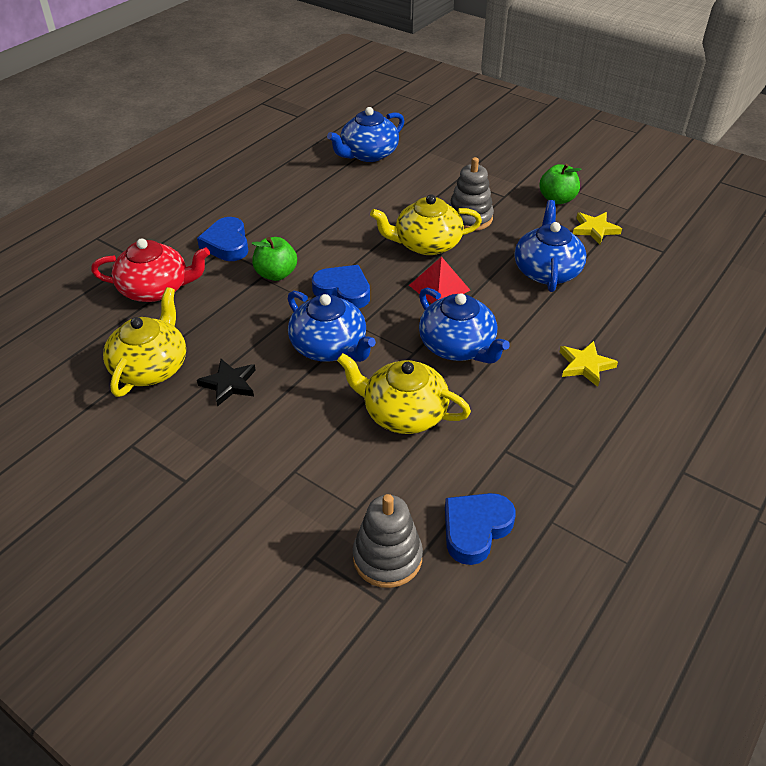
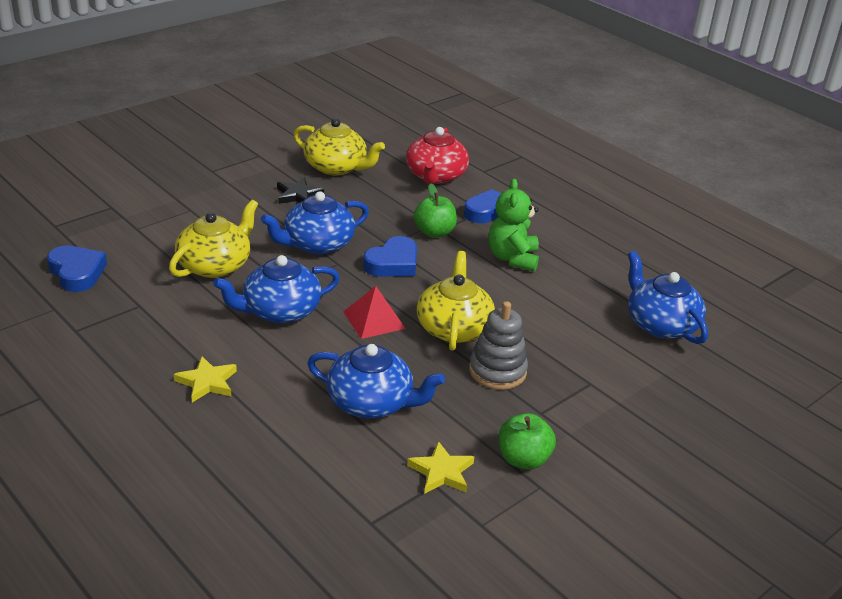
camera: 100 degrees right, 10 degrees down
(304, 225) = (512, 258): none -> green teddy bear
(387, 557) = (86, 233): grey stacking toy -> none

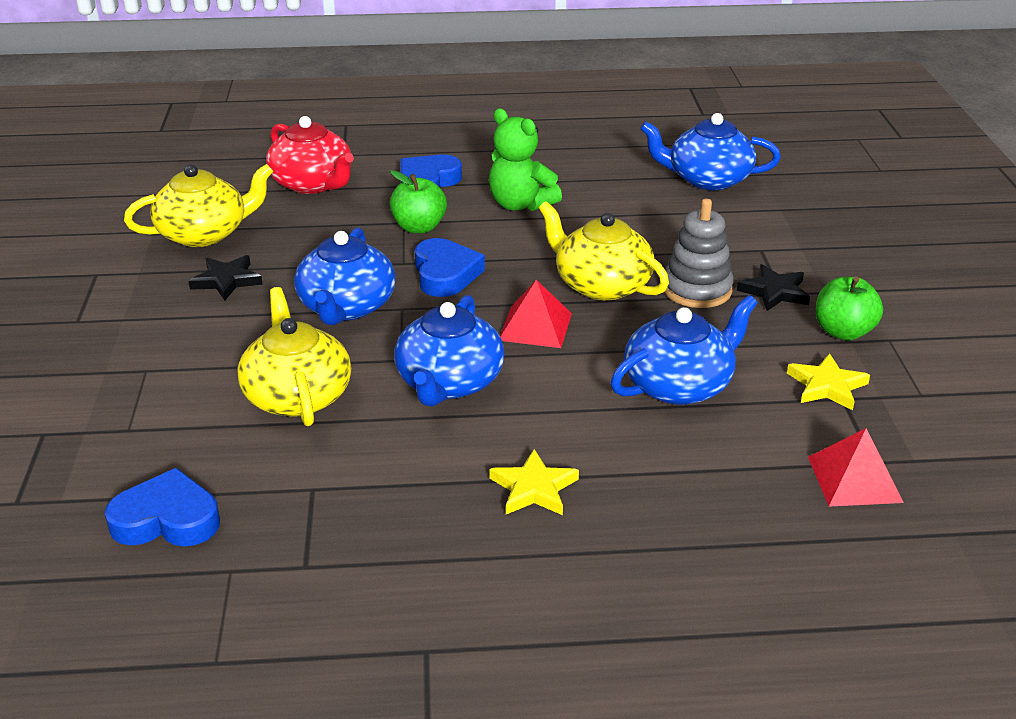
camera: 50 degrees left, 0 degrees up
(341, 518) = (854, 479): none -> red pyramid
(538, 408) = (774, 292): none -> black star

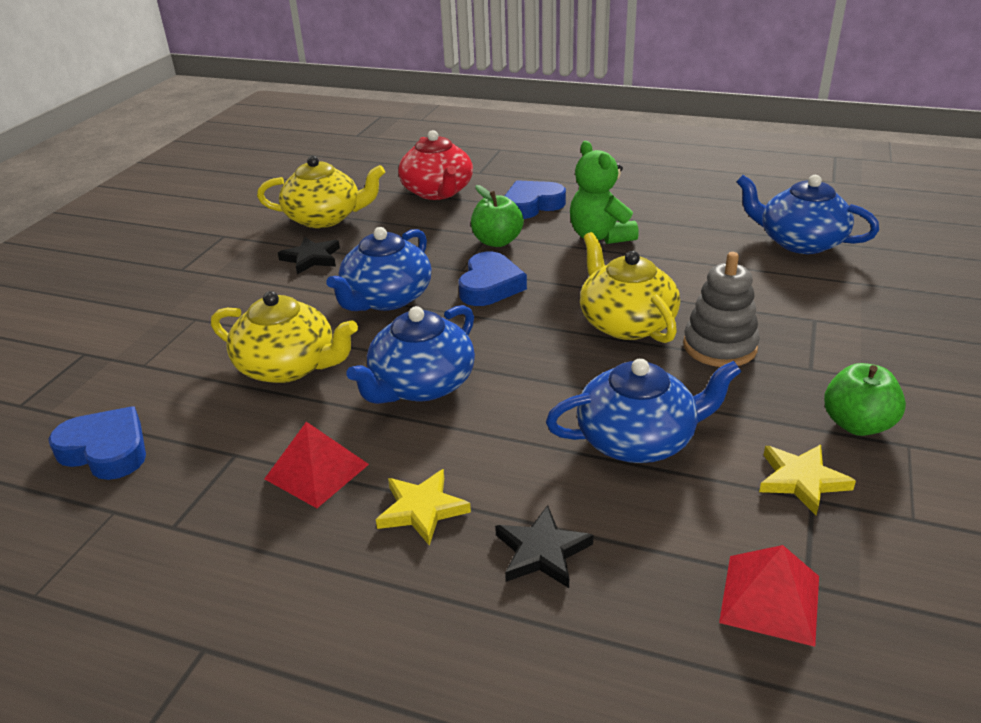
camera: 25 degrees right, 0 degrees up
(297, 395) = (288, 366): yellow teapot -> yellow teapot turned 105 degrees clockwise
(535, 326) = (536, 349): red pyramid -> red pyramid (316, 471)
(774, 292) = (803, 365): black star -> black star (542, 552)

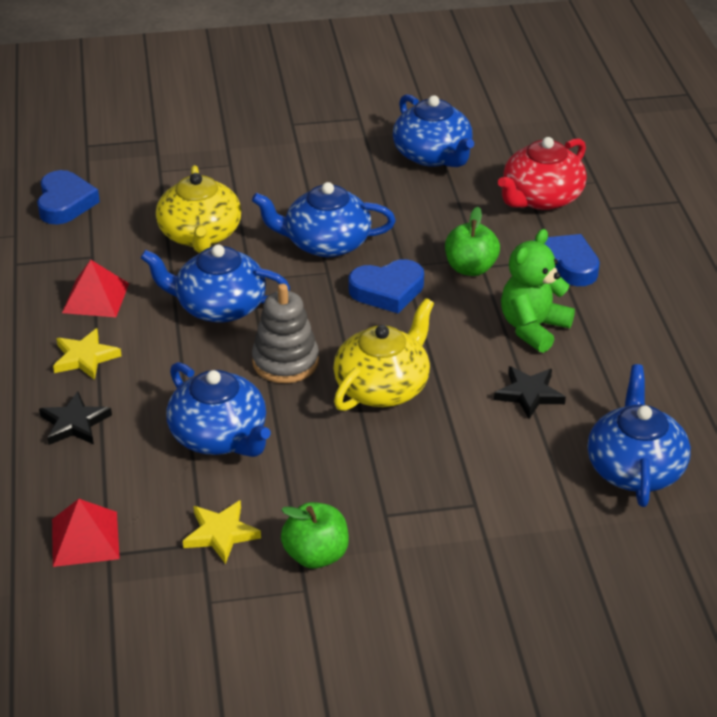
camera: 60 degrees right, 5 degrees up
(311, 258) = (358, 178): black star -> black star (529, 394)
(325, 218) = (433, 155): yellow teapot -> blue teapot
(719, 346) = (383, 452): grey stacking toy -> grey stacking toy (285, 362)

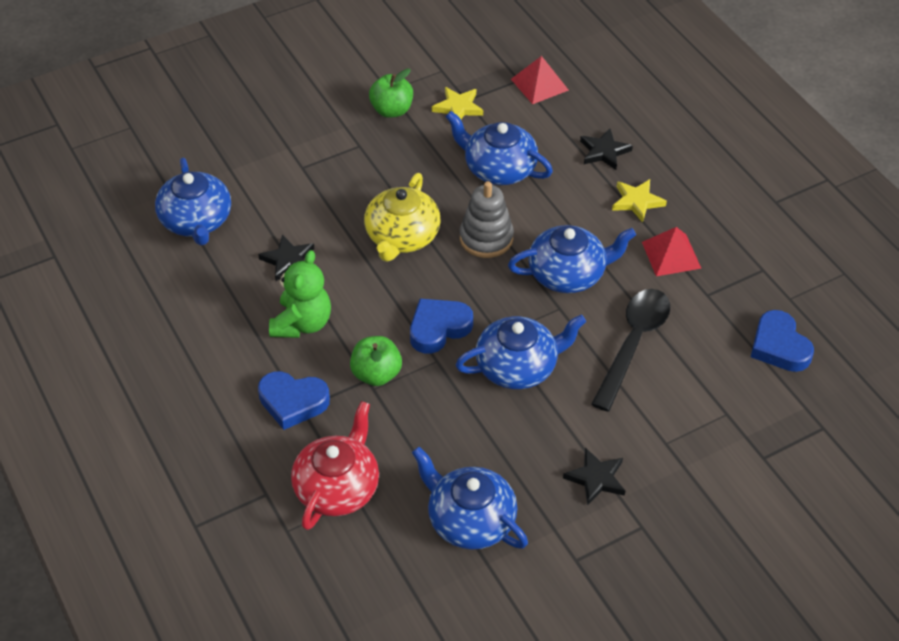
camera: 160 degrees right, 10 degrees up
(200, 235) = (633, 344): yellow teapot -> black spoon
(308, 156) = (596, 478): none -> black star

